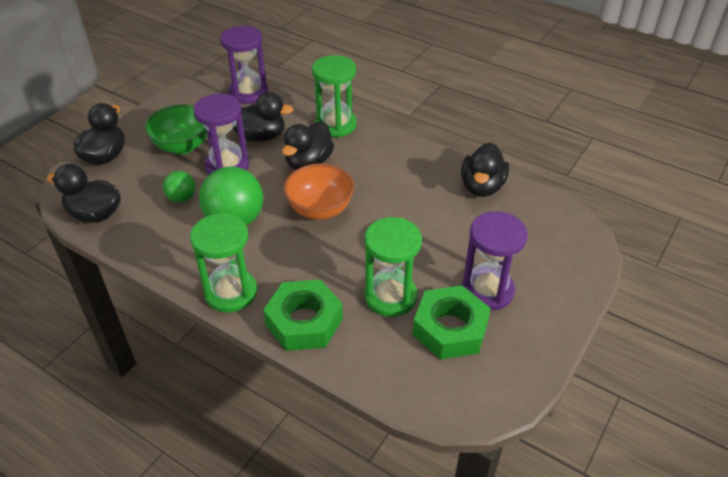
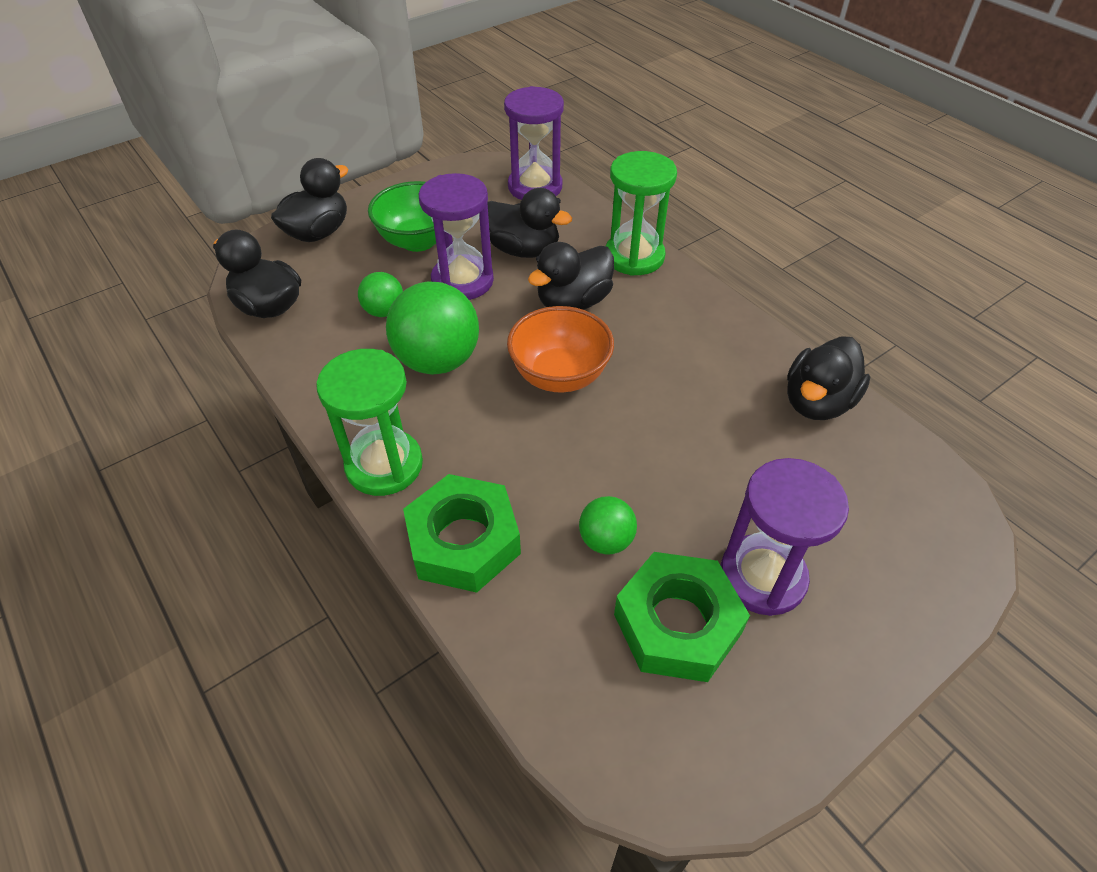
camera: 20 degrees right, 5 degrees up
(390, 296) = (606, 540): green hourglass -> green ball

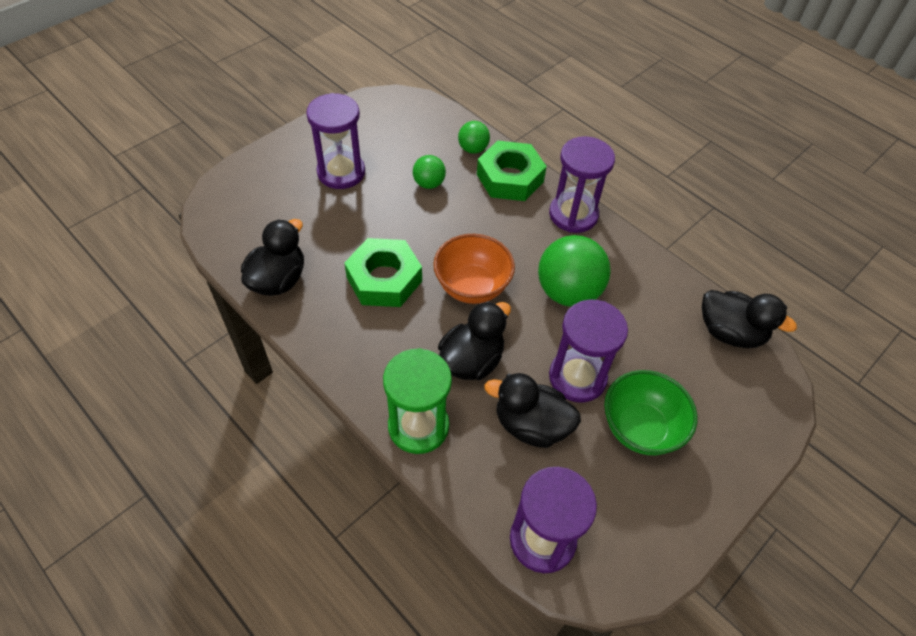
camera: 170 degrees right, 5 degrees up
(318, 233) = (745, 430): black duck -> none
(384, 311) = (631, 336): green ball -> green ball (473, 149)
(384, 465) = (573, 214): green hourglass -> purple hourglass
(677, 623) = (389, 150): green nut -> green nut (384, 279)

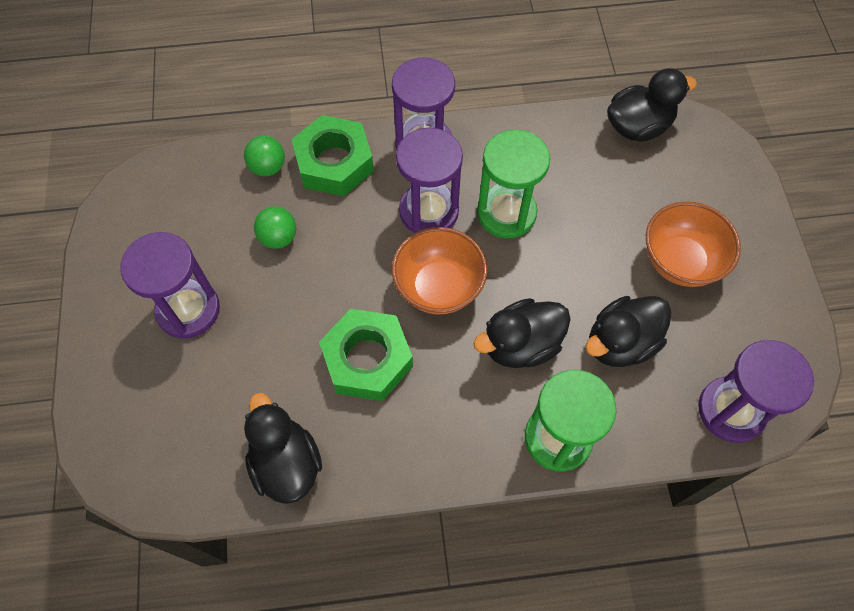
camera: 50 degrees left, 10 degrees up
(471, 361) = (521, 345): black duck -> black duck turned 105 degrees counterclockwise
(568, 292) = (506, 213): green ball -> green hourglass
(577, 377) = (599, 272): purple hourglass -> purple hourglass (429, 211)
(640, 428) = (680, 261): green bowl -> orange bowl

